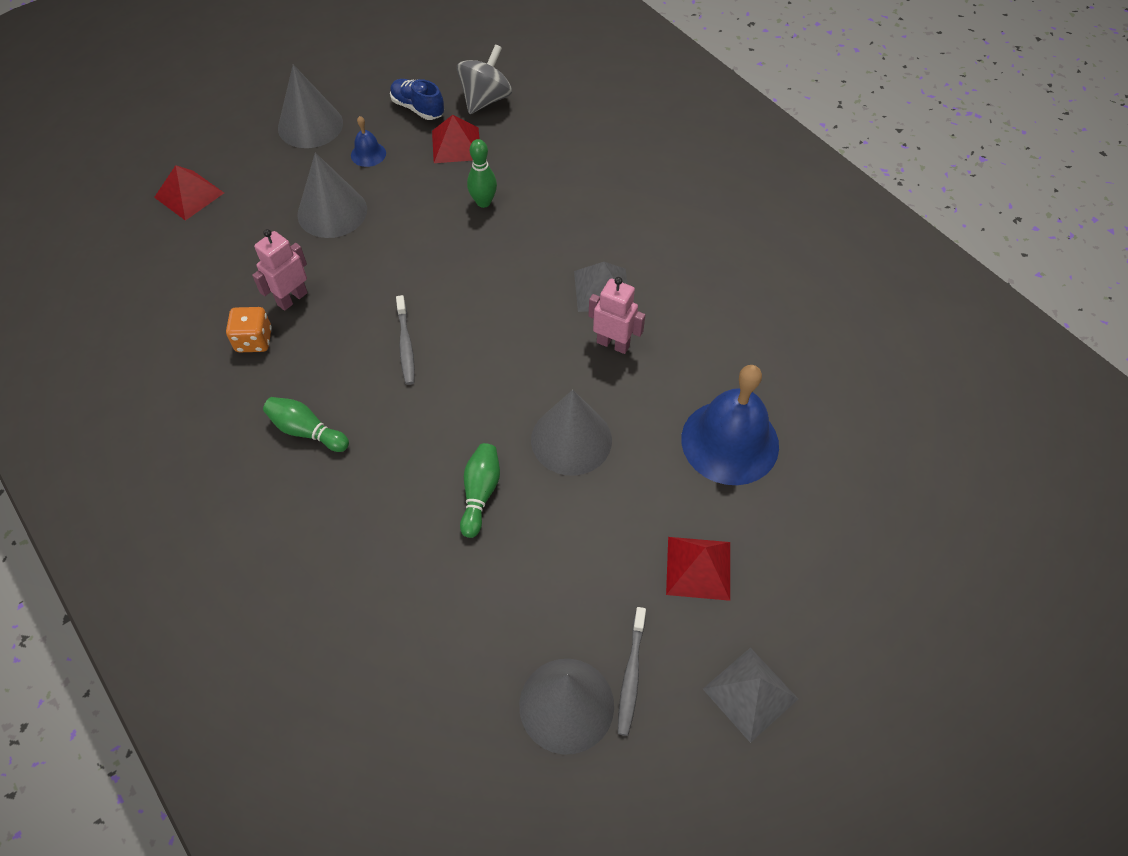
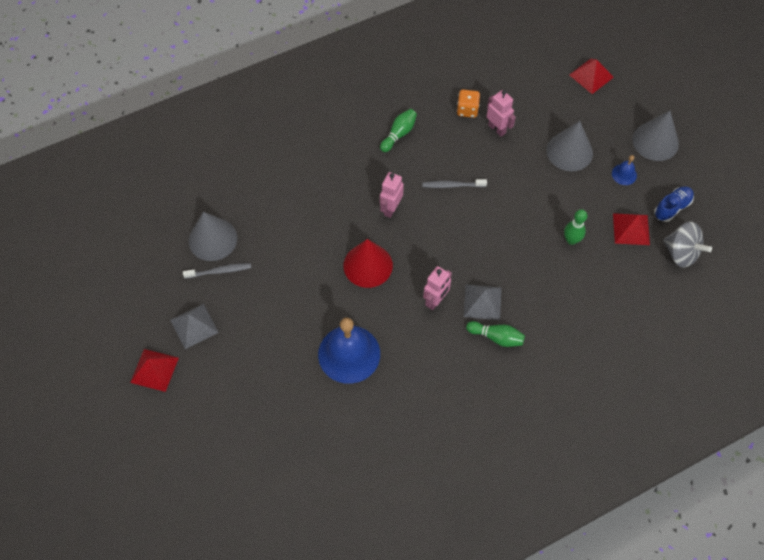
camera: 100 degrees right, 5 degrees up
(460, 422) = (391, 209): none -> pink robot
(480, 493) = (341, 214): green bowling pin -> green bowling pin (496, 337)
(571, 439) = (368, 265): grey cone -> red cone
(631, 675) = (219, 271): grey toothbrush -> grey toothbrush turned 150 degrees clockwise
(698, 568) = (270, 317): red pyramid -> red pyramid (154, 370)

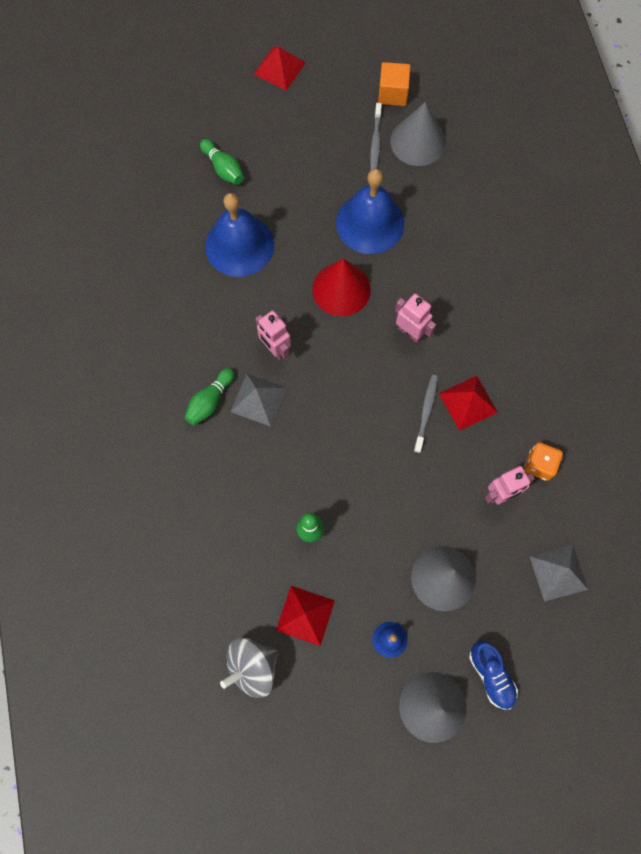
camera: 105 degrees right, 10 degrees up
(166, 268) = (393, 93): none -> orange cube
(194, 326) = (317, 109): grey pyramid -> grey pyramid (558, 572)
(301, 258) = (370, 223): none -> blue bell
(399, 134) = (518, 369): green bowling pin -> green bowling pin (223, 168)
(591, 76) = (566, 657): red pyramid -> red pyramid (468, 402)
(672, 208) = (322, 684): blue shoe -> blue shoe (491, 675)

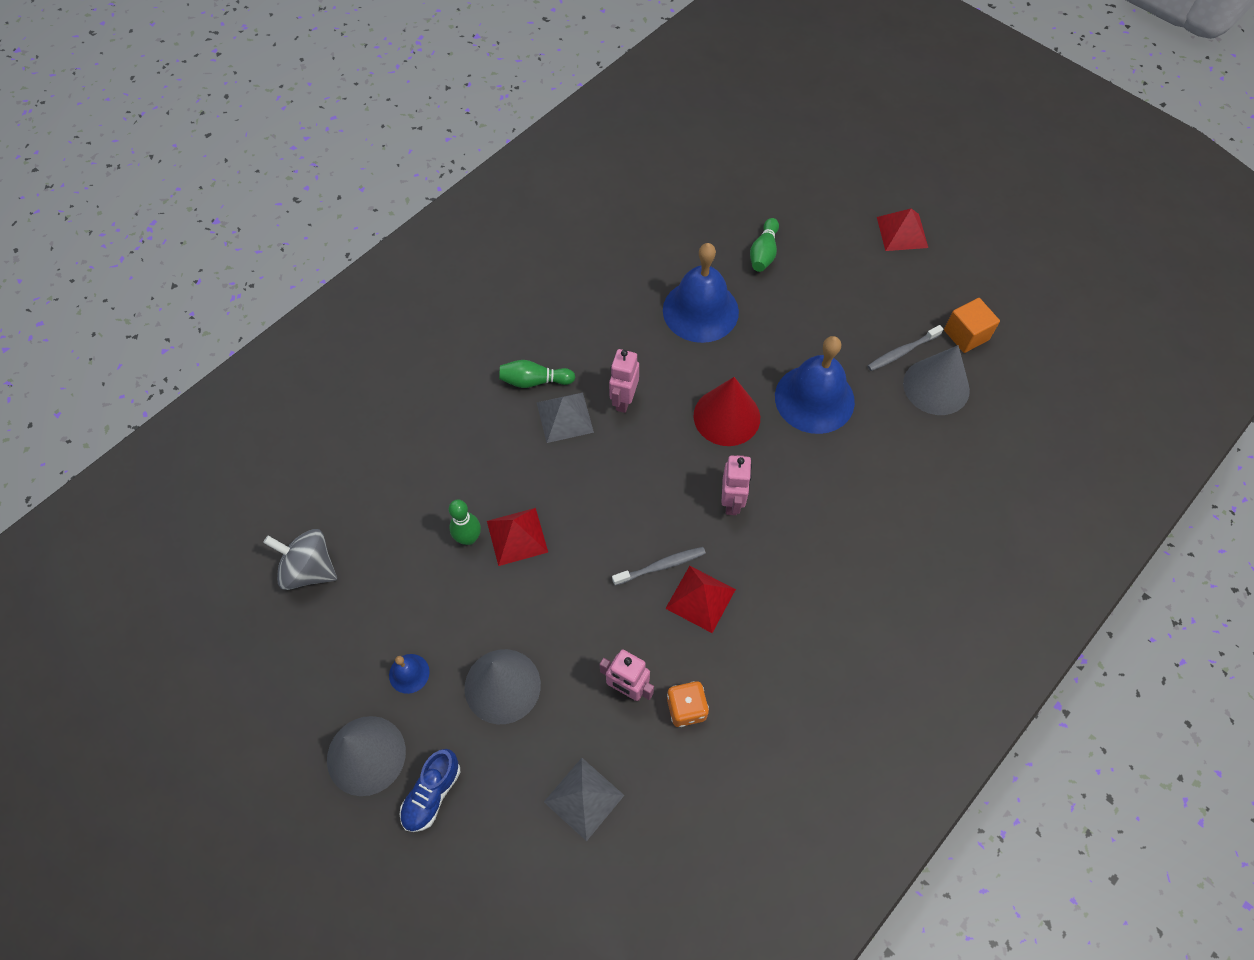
camera: 55 degrees right, 10 degrees down
(305, 615) = (386, 583): red pyramid -> red pyramid (517, 536)

